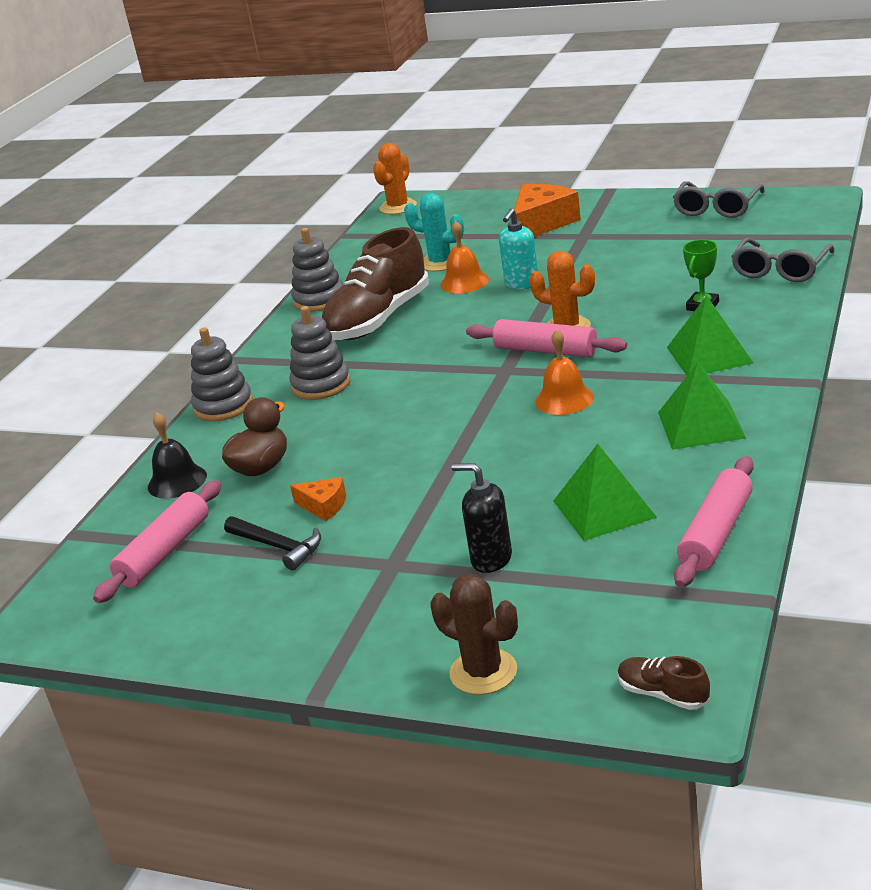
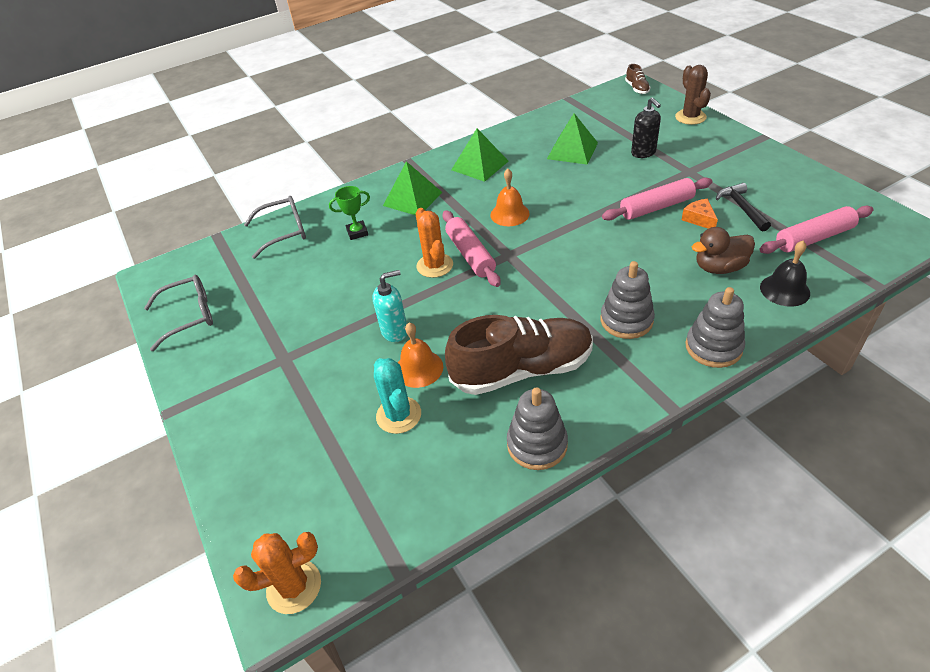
camera: 140 degrees left, 15 degrees up
(542, 223) = (273, 405): orange cheese -> none
(716, 533) = (547, 122): pink rolling pin -> pink rolling pin (656, 207)

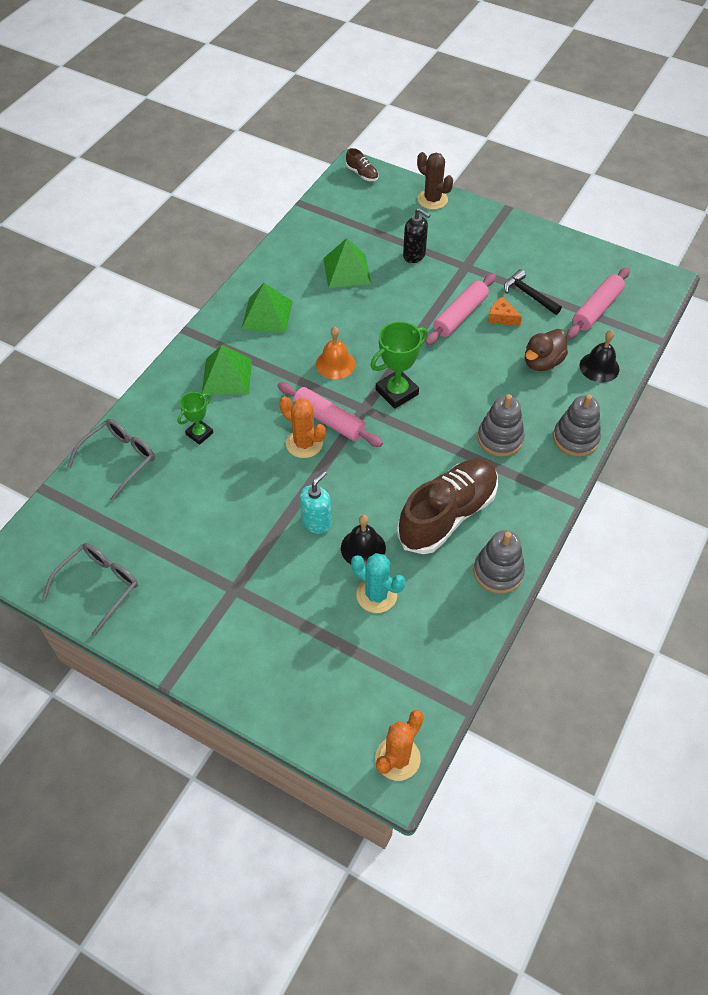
camera: 35 degrees left, 10 degrees up
(419, 368) = (363, 548): orange bell -> black bell
(549, 251) = (397, 392): none -> green trophy

